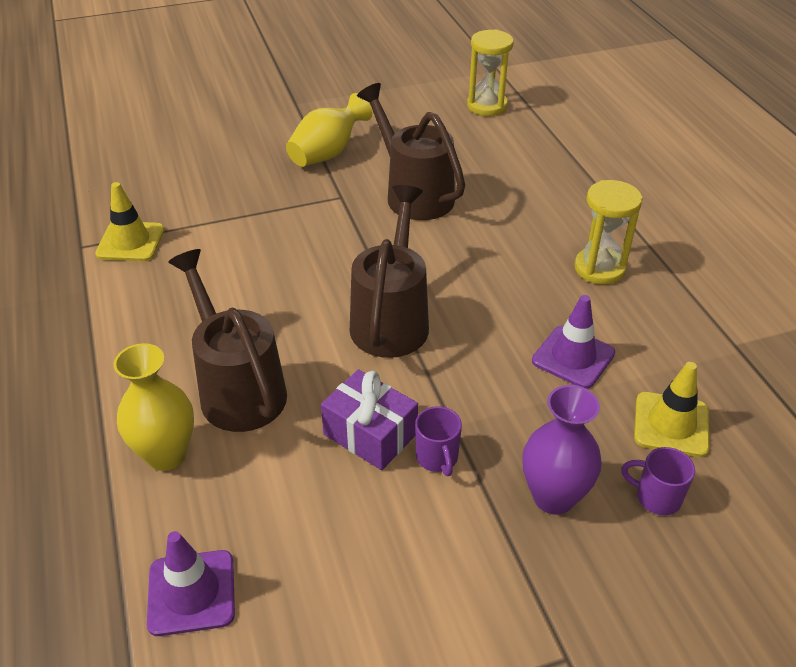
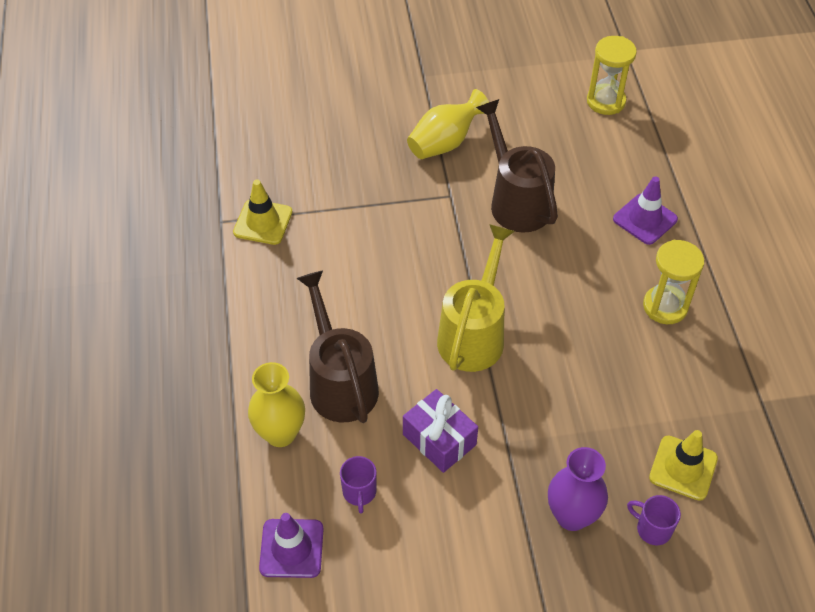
camera: 10 degrees right, 10 degrees up
(392, 319) = (474, 334): brown watering can -> yellow watering can
(437, 458) = (488, 468): purple mug -> purple mug (359, 492)
(573, 357) = (619, 393): purple traffic cone -> purple traffic cone (645, 219)

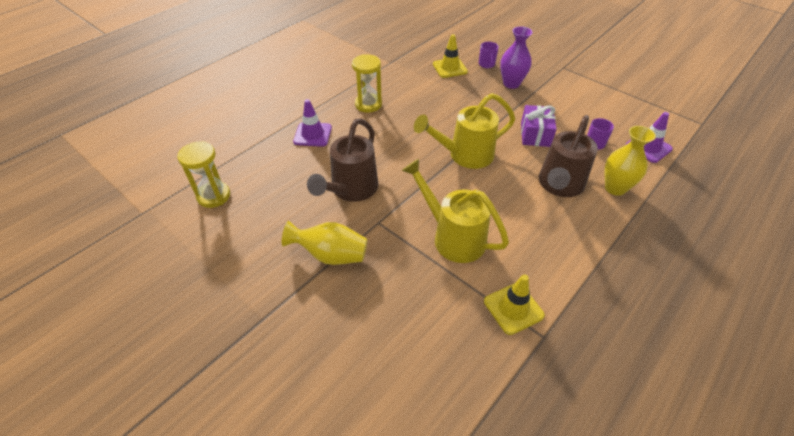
camera: 130 degrees left, 5 degrees down
(375, 237) = (453, 236): none -> yellow watering can

